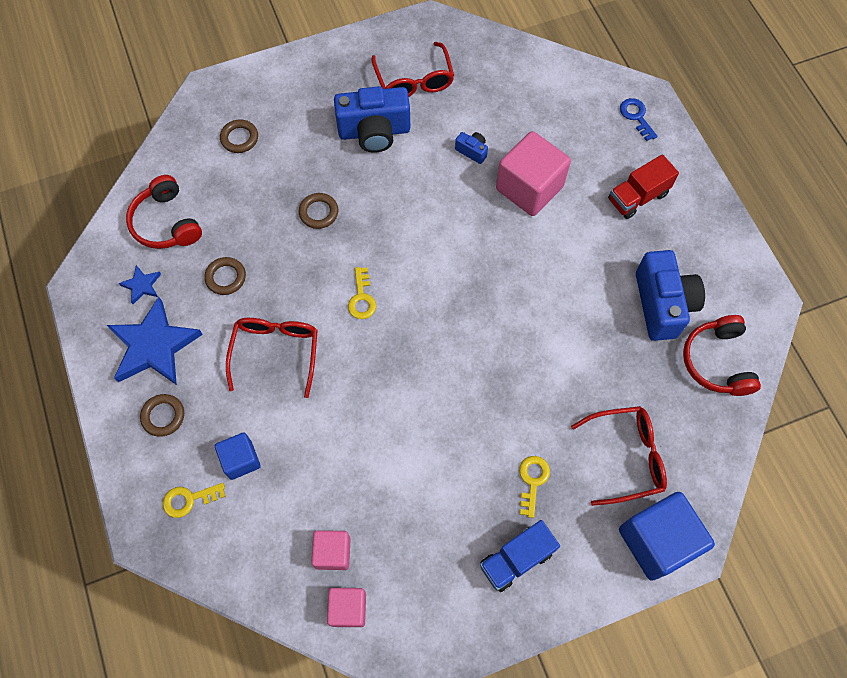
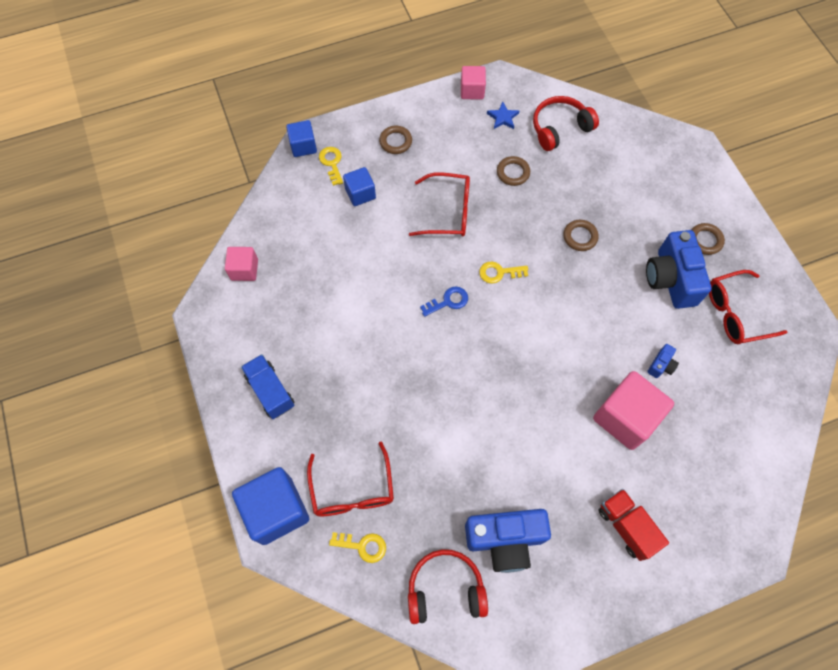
camera: 90 degrees right, 0 degrees up
(154, 346) = (452, 130): blue star -> none
(156, 541) = (303, 146): none -> blue cube
(239, 138) = (648, 173): brown ring -> brown ring (705, 240)
(333, 552) = (286, 258): pink cube -> pink cube (472, 91)
(532, 481) = (334, 407): yellow key -> yellow key (363, 546)
(636, 116) = (728, 535): blue key -> blue key (448, 301)

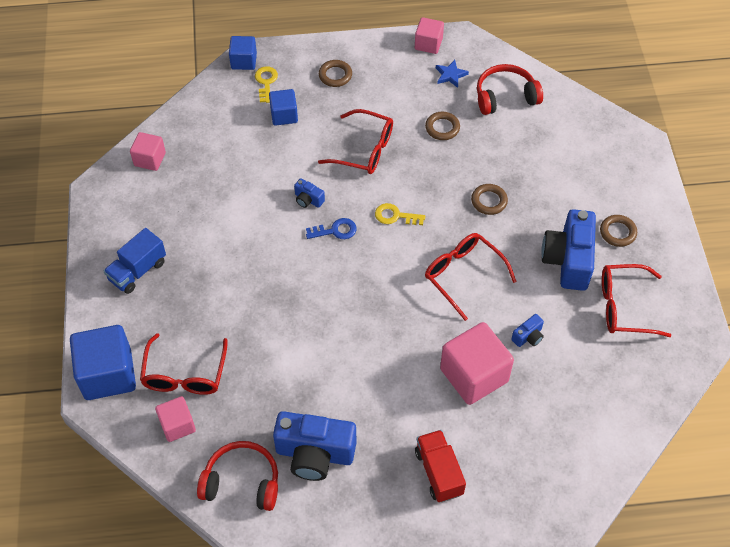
camera: 15 degrees right, 10 degrees down
(270, 391) = (137, 271): blue truck -> blue truck turned 120 degrees counterclockwise
(363, 546) = (177, 425): yellow key -> pink cube
(412, 276) = (308, 200): none -> blue camera
(581, 317) = (463, 275): none -> red glasses

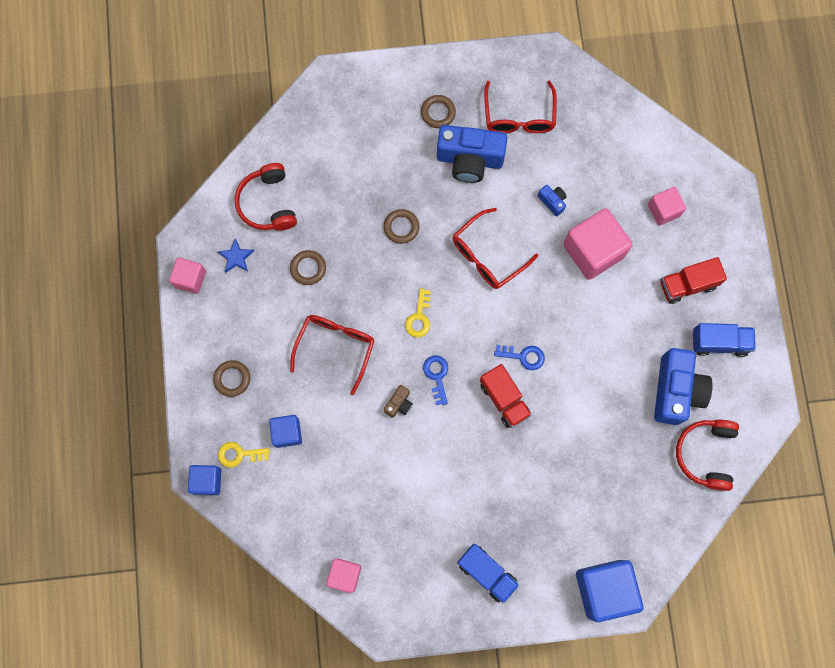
camera: 90 degrees left, 20 degrees up
(177, 425) = (654, 517): pink cube -> pink cube (663, 210)
(184, 375) = (602, 514): red glasses -> none
(308, 200) = (399, 404): blue camera -> brown camera
(310, 288) = (504, 399): none -> red truck
(355, 306) = (523, 356): none -> blue key
(370, 504) = (719, 342): none -> blue truck

